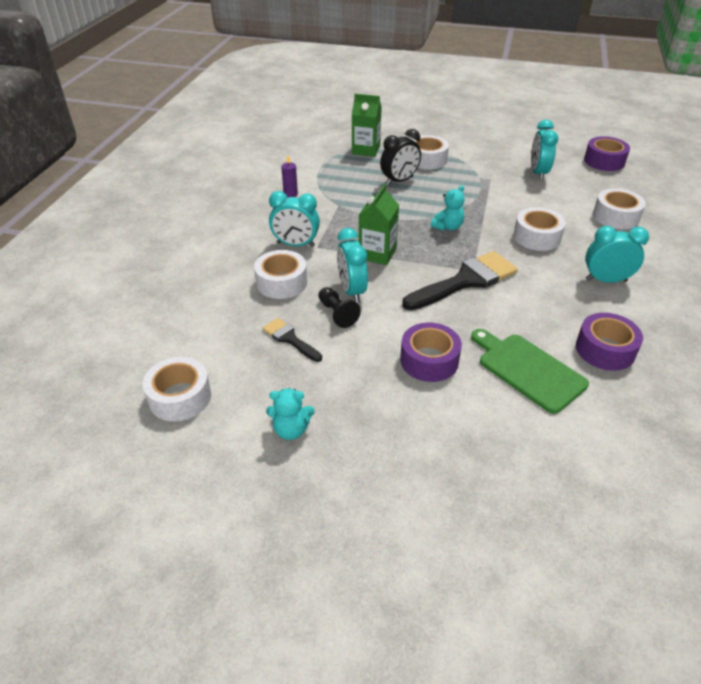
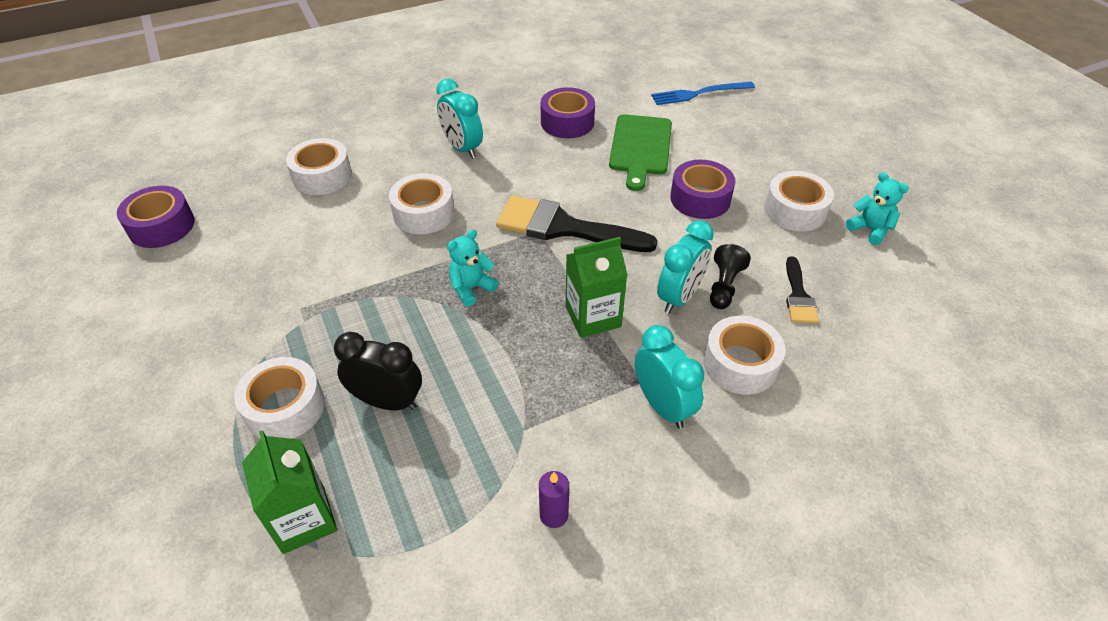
camera: 130 degrees left, 5 degrees up
(180, 397) = (954, 317): white tape -> white tape (795, 210)
(448, 227) = (471, 288): turquoise teddy bear -> turquoise teddy bear turned 45 degrees counterclockwise
(538, 173) = (246, 270): turquoise clock -> none
(594, 475) = (699, 93): none -> blue fork

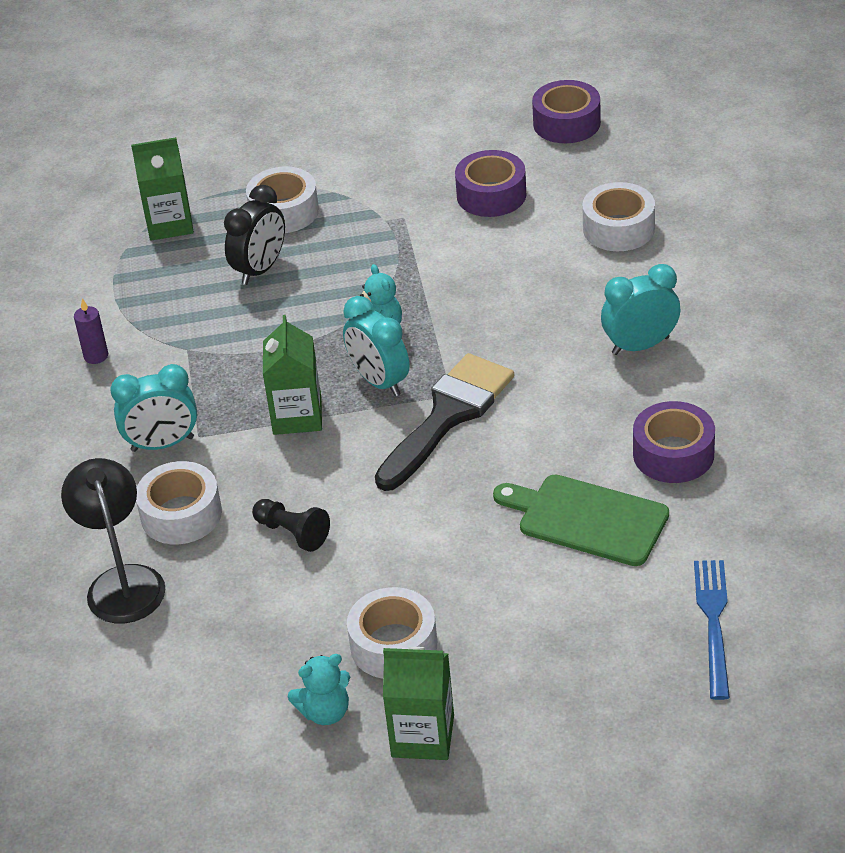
camera: 110 degrees right, 5 degrees down
(424, 213) = (518, 305): white tape -> none
(679, 297) = (293, 490): turquoise clock -> turquoise clock (379, 382)
(700, 199) = (454, 553): purple tape -> purple tape (491, 195)
(798, 296) = (248, 594): black brush -> none
(834, 381) = (122, 582): none -> black lamp
(855, 184) = (422, 736): none -> green carton

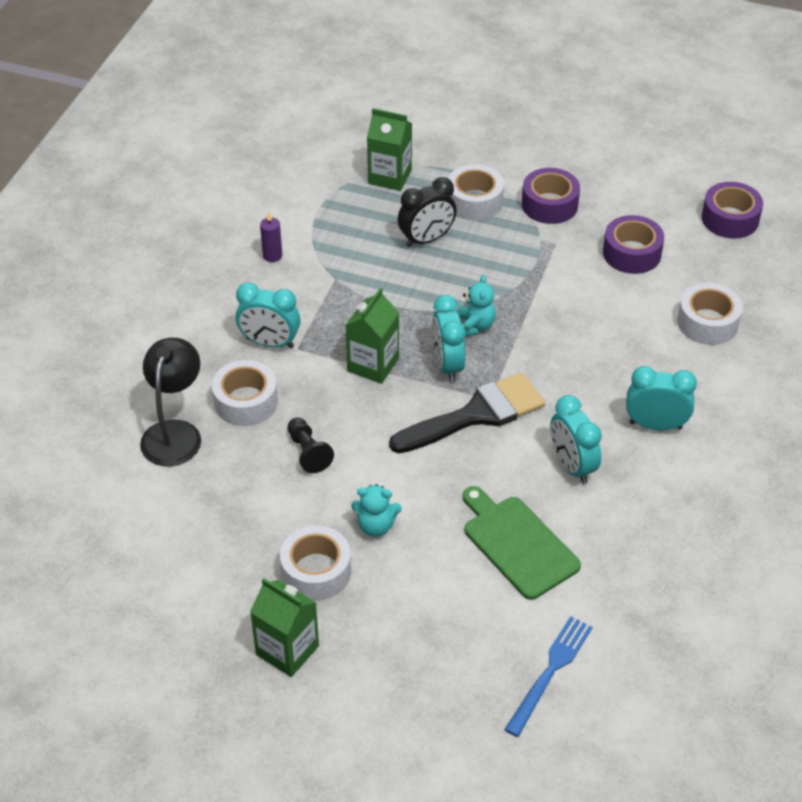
camera: 25 degrees right, 5 degrees up
(325, 712) = (236, 597): turquoise teddy bear -> turquoise teddy bear (375, 526)
(585, 420) = (572, 466): none -> turquoise clock
(673, 454) = (617, 524): purple tape -> purple tape (549, 204)

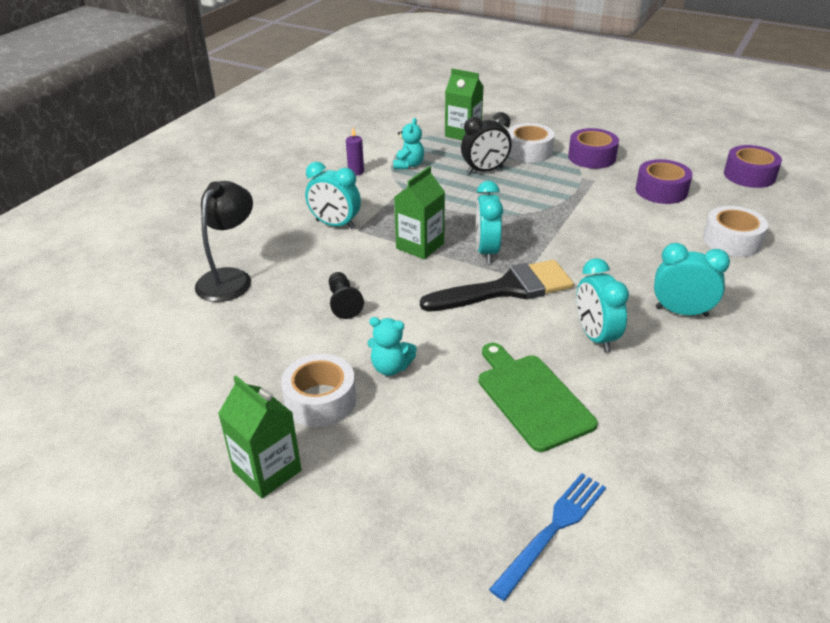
camera: 10 degrees right, 10 degrees down
(246, 402) = (300, 262): white tape -> none
(474, 326) = (516, 227): turquoise teddy bear -> turquoise teddy bear (408, 165)

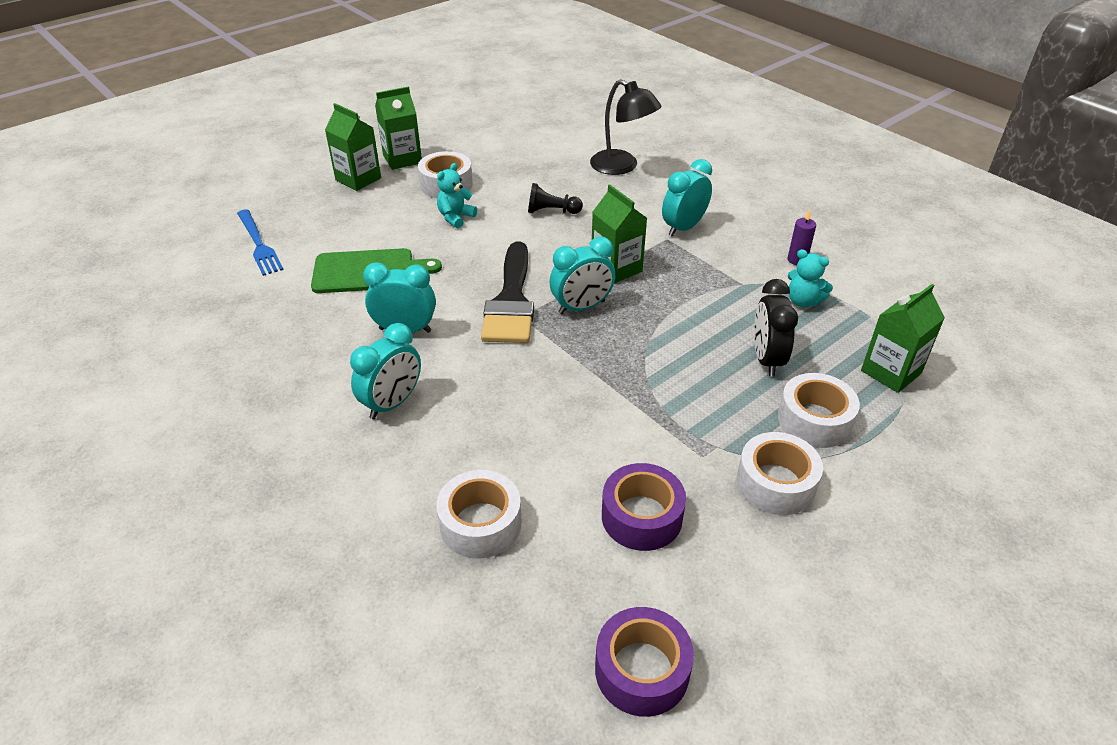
camera: 110 degrees right, 5 degrees up
(341, 498) = (358, 179): none -> green carton
(486, 251) = (581, 307): turquoise clock -> turquoise clock turned 135 degrees clockwise
(591, 157) = (775, 483): purple tape -> white tape

